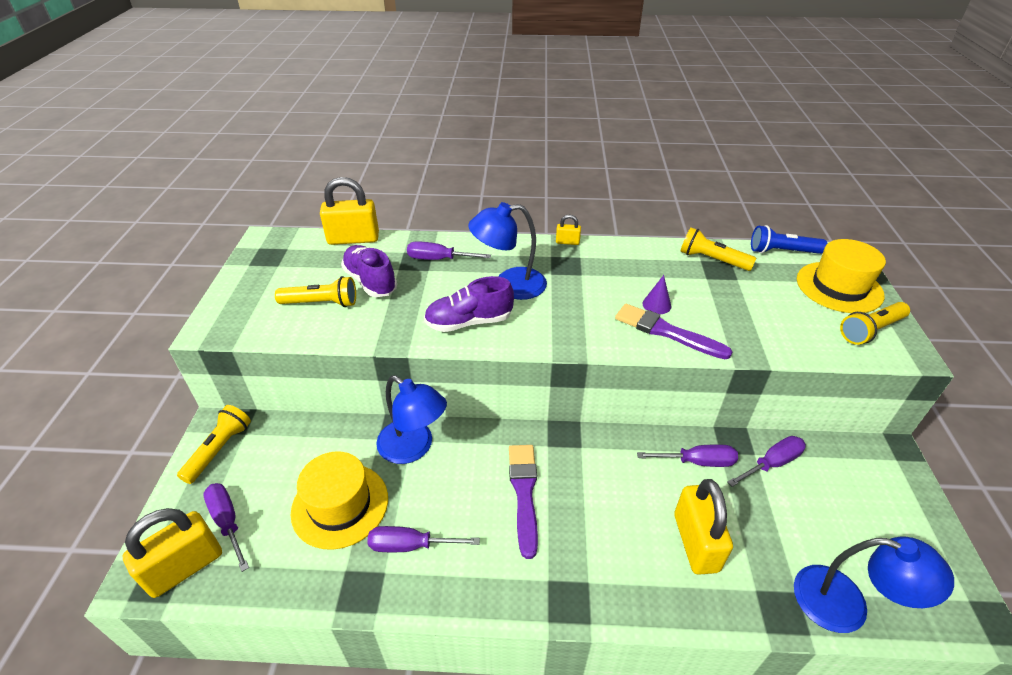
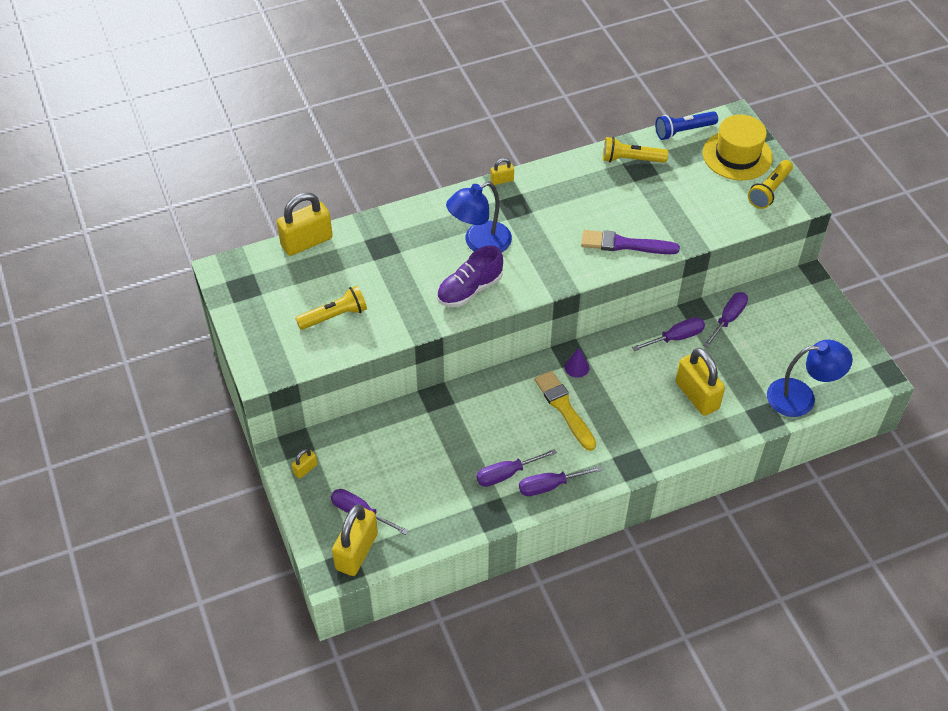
camera: 25 degrees left, 10 degrees up
(219, 450) = (305, 469): yellow flashlight -> yellow padlock
(340, 505) = (435, 469): yellow hat -> none
(370, 281) = (359, 281): purple shoe -> none
(413, 448) = (460, 408): blue lamp -> none
(439, 259) = (402, 237): purple screwdriver -> purple screwdriver (550, 486)
(524, 493) = (564, 408): purple brush -> yellow brush
(656, 305) = (606, 221): purple cone -> purple cone (577, 367)

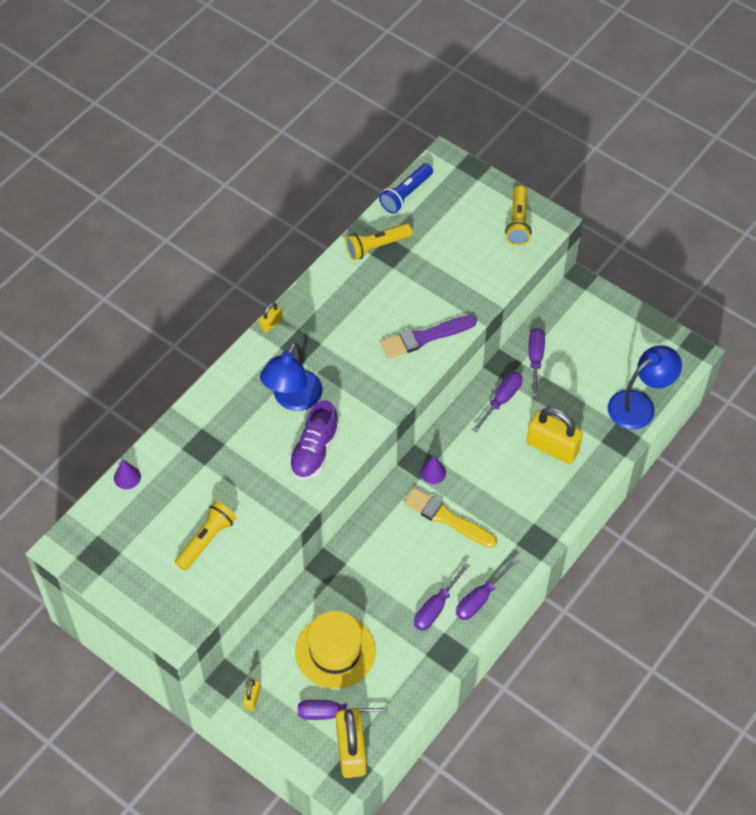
camera: 30 degrees left, 5 degrees up
(306, 242) = (127, 477): yellow padlock -> purple cone
(737, 155) = (469, 198): yellow hat -> yellow hat (335, 651)

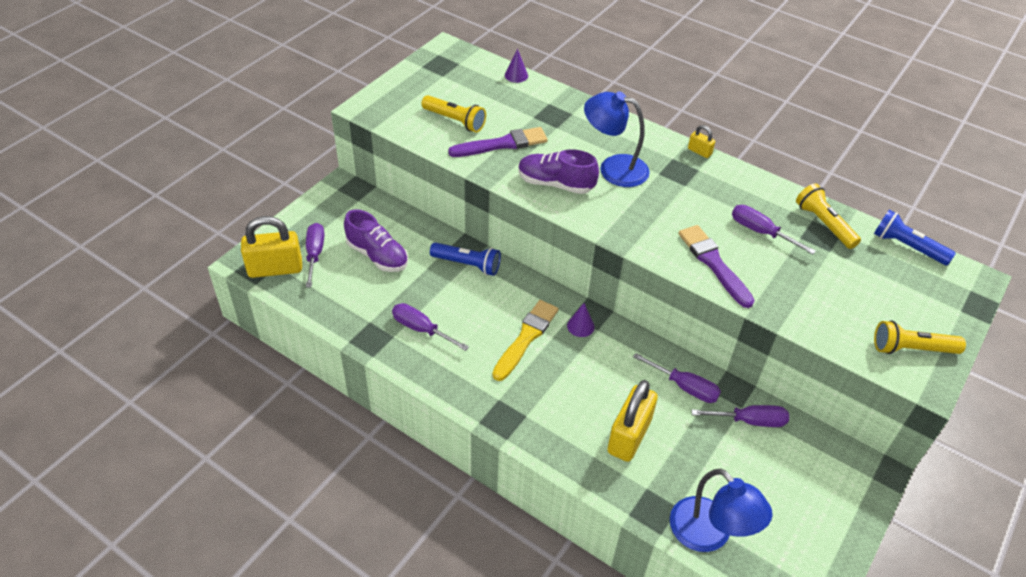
camera: 85 degrees right, 10 degrees down
(249, 496) = (502, 144): none -> purple brush
(252, 698) = (335, 204): yellow padlock -> none
(335, 651) = (377, 255): yellow hat -> purple shoe
(351, 566) = (467, 264): none -> blue flashlight
(480, 598) = (431, 366): purple screwdriver -> purple screwdriver (761, 232)

